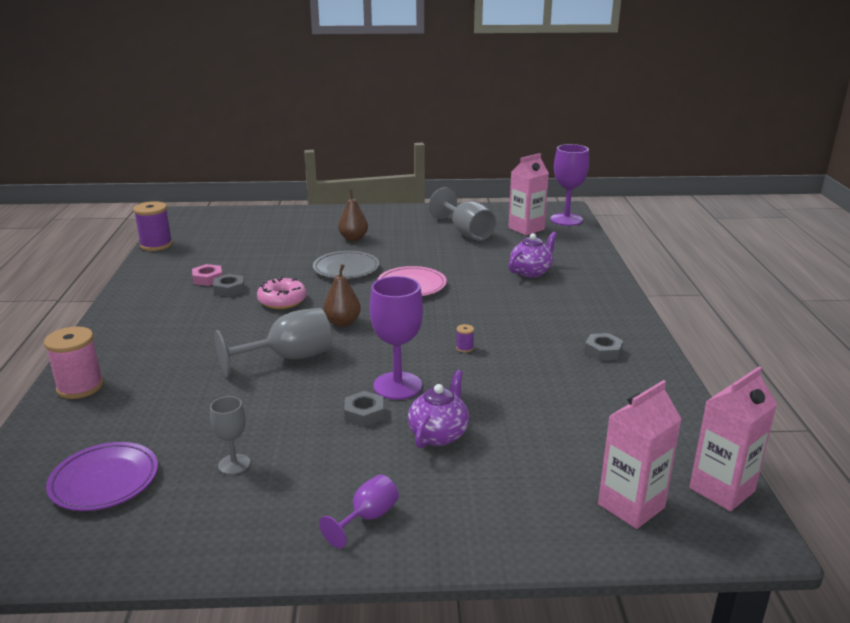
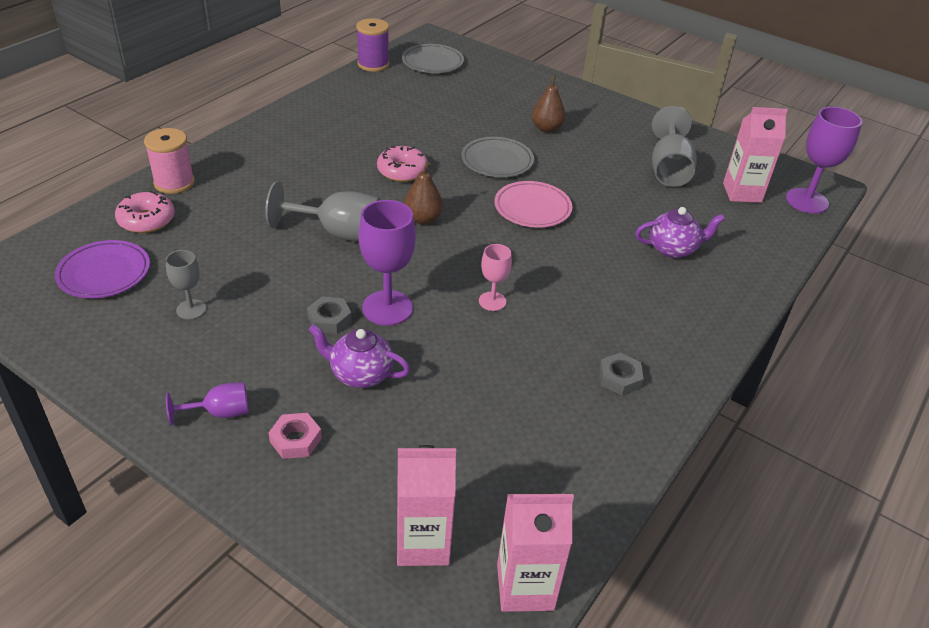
camera: 35 degrees right, 15 degrees up
(91, 424) = (146, 220): none -> pink donut
(206, 228) = (432, 62): none -> grey plate
(208, 279) = (371, 119): pink nut -> pink nut (296, 440)
(229, 289) = (375, 138): grey nut -> none
(439, 434) = (360, 374): purple teapot -> purple teapot turned 135 degrees counterclockwise
(464, 348) = (492, 301): purple spool -> pink goblet

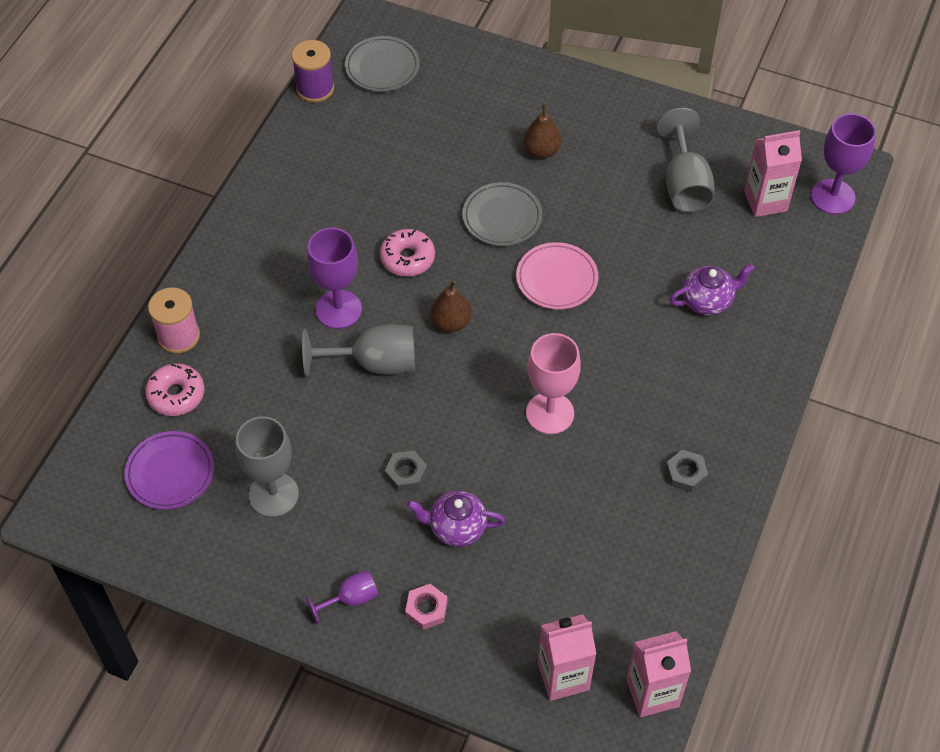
camera: 10 degrees left, 15 degrees up
(191, 309) = (273, 495): grey goblet -> grey goblet, size x1.79
(387, 308) = (455, 446): purple goblet -> purple goblet (338, 309)
(492, 301) = (550, 413): pink goblet -> pink goblet, size x1.79

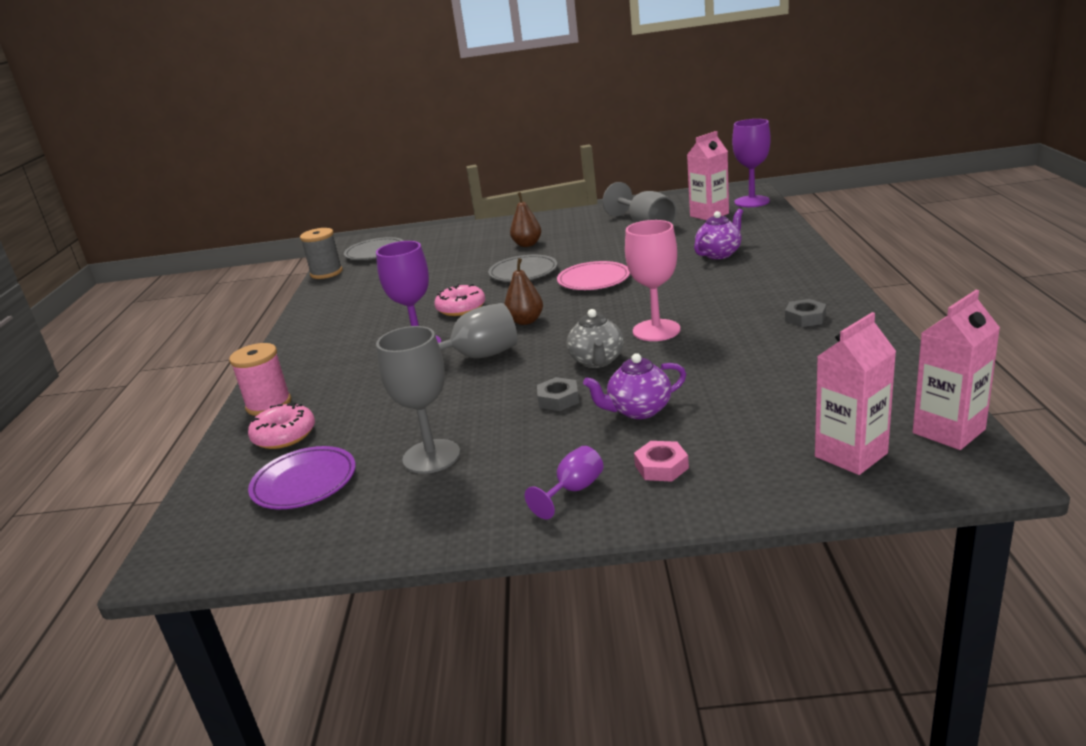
camera: 20 degrees left, 30 degrees down
(315, 89) = (326, 273): purple spool -> grey spool
(470, 433) = (597, 361): none -> grey teapot

